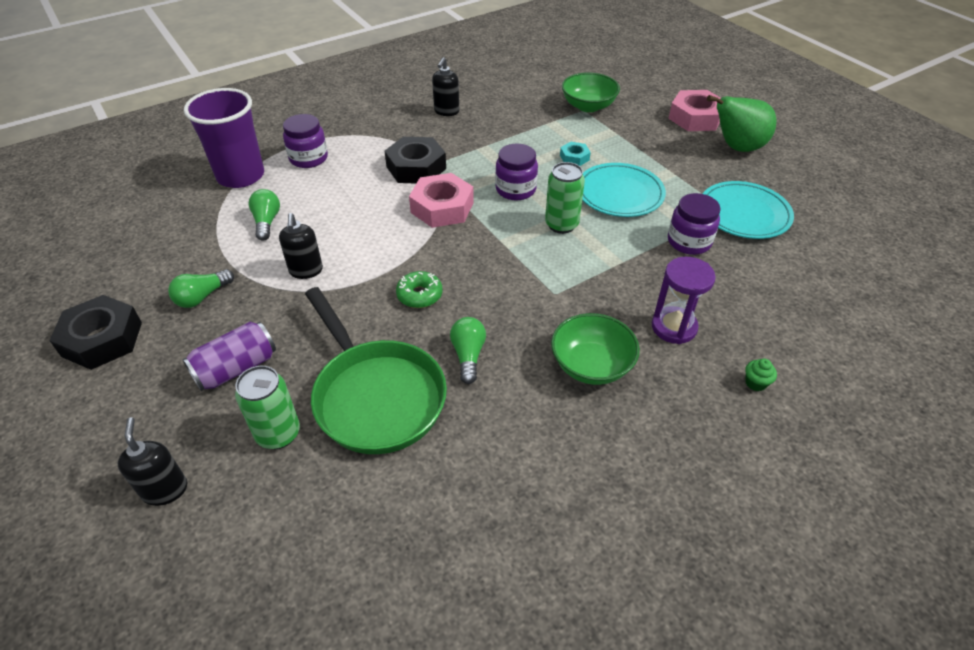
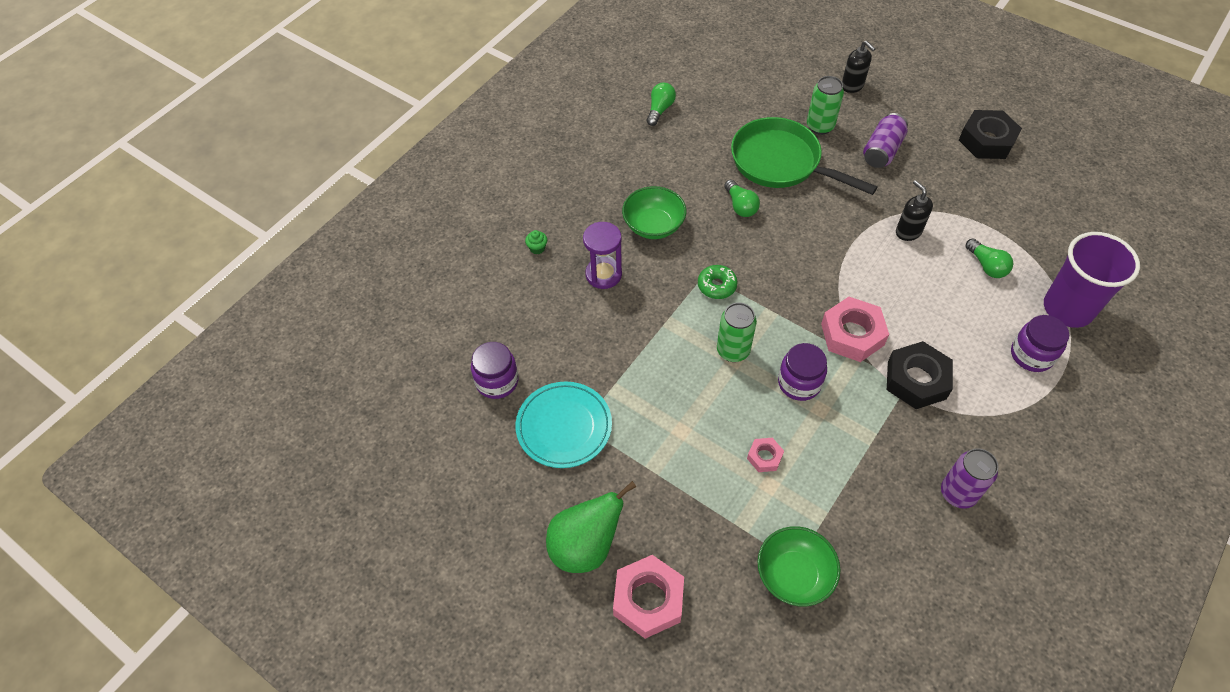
camera: 160 degrees right, 10 degrees up
(202, 297) = (959, 187): green light bulb -> green light bulb (660, 110)
(419, 295) = (806, 240): green donut -> green donut (717, 286)
(446, 111) = (958, 493): black soap dispenser -> purple can
(574, 157) = (764, 457): turquoise nut -> pink nut
(619, 194) = (694, 413): turquoise plate -> none
(689, 242) = (610, 369): purple jar -> purple jar (497, 381)

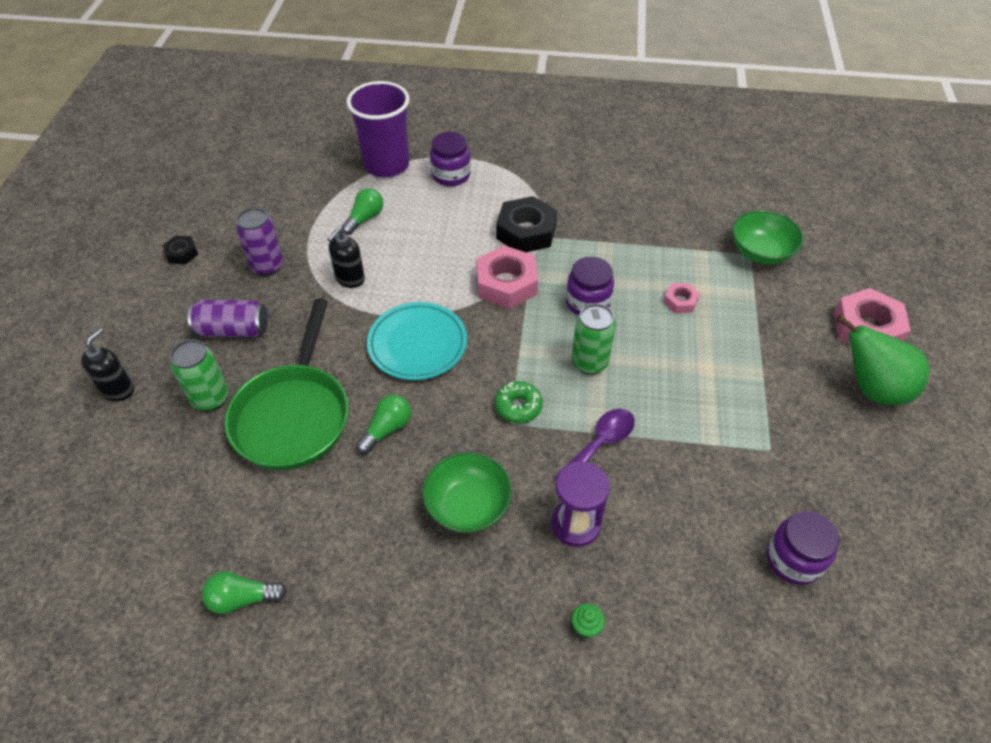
camera: 120 degrees left, 5 degrees down
(564, 427) = (785, 464): turquoise plate -> turquoise plate (417, 344)
(655, 319) = (600, 444): none -> purple spoon
(958, 493) = (613, 187): purple can -> purple can (267, 266)
(987, 140) = (182, 253): black nut -> black nut, size x0.51

